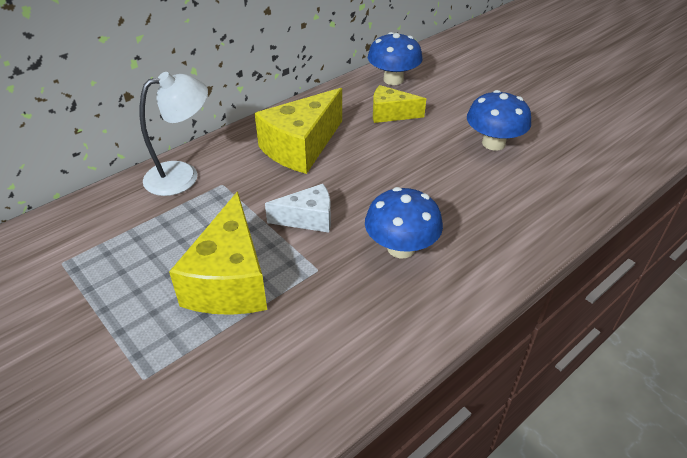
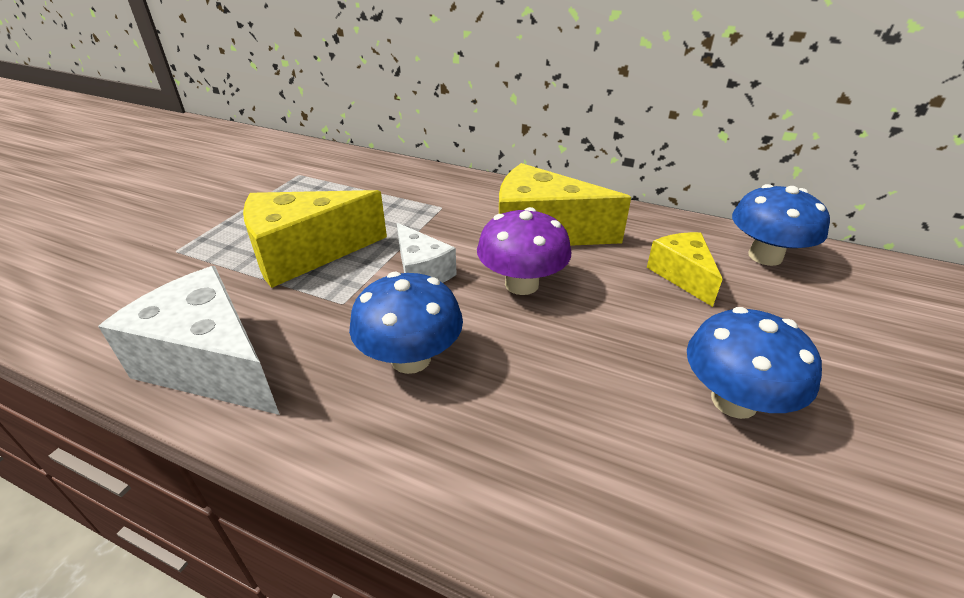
camera: 65 degrees right, 5 degrees down
(182, 175) = (439, 184): white lamp -> none
(348, 356) = (212, 364): none -> white cheese
(356, 177) = (521, 284): none -> purple mushroom

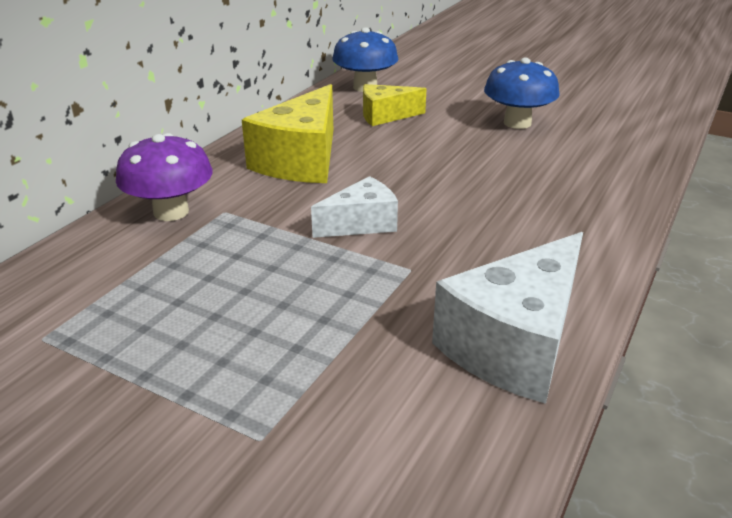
camera: 85 degrees left, 5 degrees down
(305, 254) = (306, 303): yellow cheese -> none
(411, 358) = (492, 229): blue mushroom -> none
(521, 284) = (389, 176): purple mushroom -> purple mushroom (171, 212)

